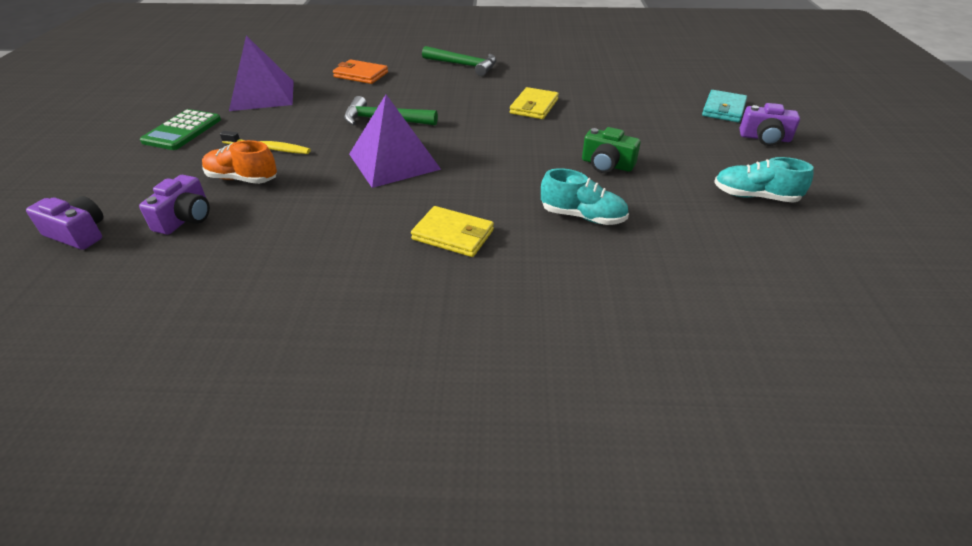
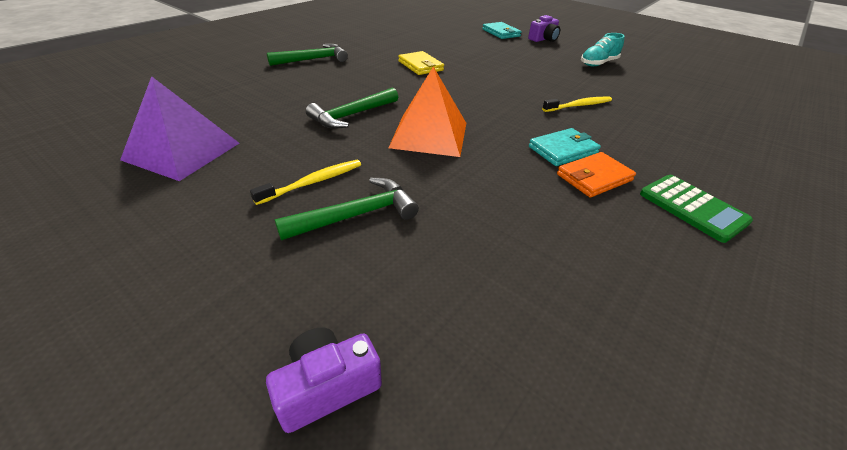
camera: 55 degrees left, 0 degrees up
(182, 131) = (170, 225): green calculator -> green calculator (692, 208)
(185, 218) = (394, 276): purple camera -> none
(242, 179) = (356, 215): orange shoe -> green hammer
(361, 75) = (244, 95): orange wallet -> orange wallet (594, 177)
(394, 161) = (429, 135): purple pyramid -> orange pyramid
(453, 235) = (563, 150): yellow wallet -> turquoise wallet
(582, 216) = (578, 106): turquoise shoe -> yellow toothbrush
(607, 164) = (526, 78): green camera -> none

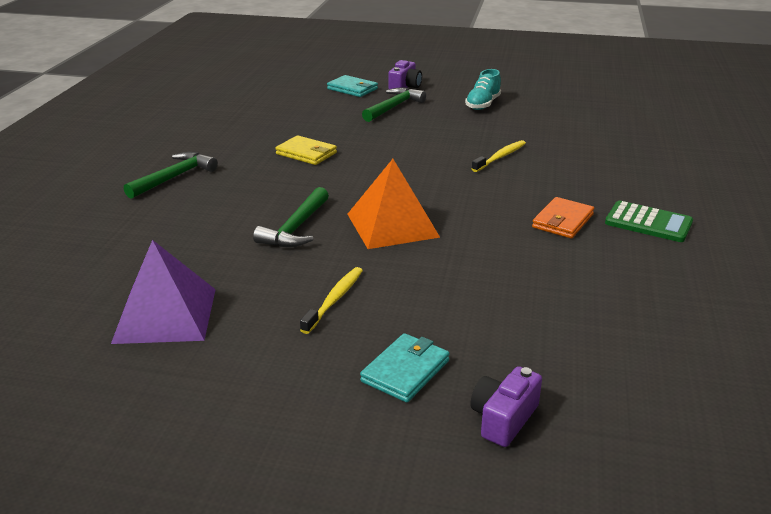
camera: 25 degrees left, 10 degrees down
(356, 215) = (403, 312): green hammer -> green hammer (393, 107)
(563, 150) = (520, 204): turquoise wallet -> turquoise wallet (405, 371)

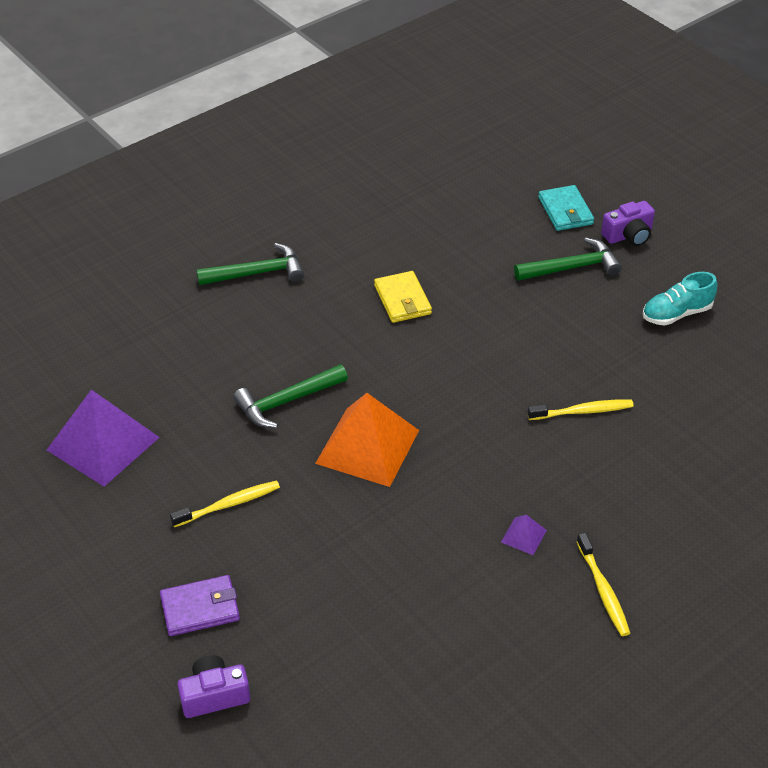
camera: 40 degrees right, 15 degrees up
(405, 371) = (200, 608): turquoise wallet -> purple wallet
(562, 221) = (523, 536): orange wallet -> purple pyramid
(648, 223) = (603, 590): green calculator -> yellow toothbrush

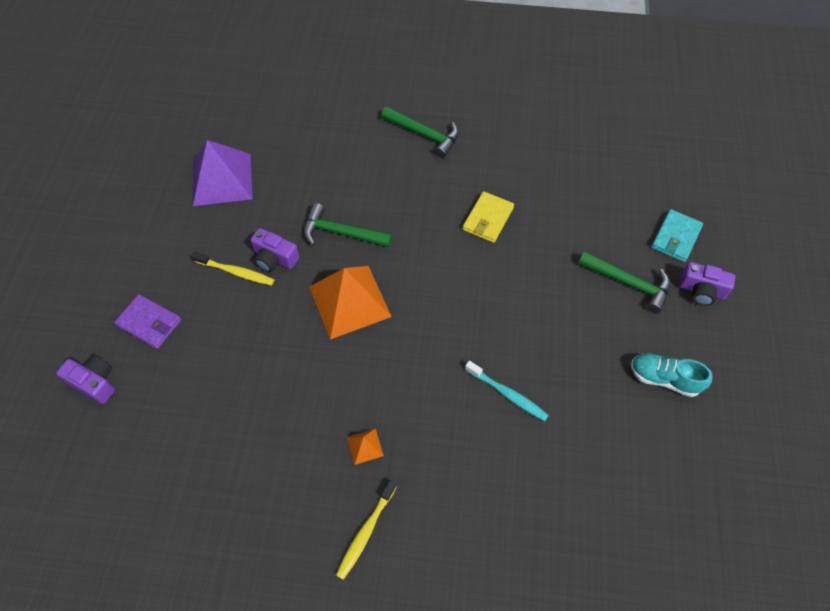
camera: 45 degrees right, 15 degrees up
(251, 466) = (275, 258): none -> purple camera
(523, 536) = (365, 446): purple pyramid -> orange pyramid
(582, 411) = (507, 394): yellow toothbrush -> turquoise toothbrush

